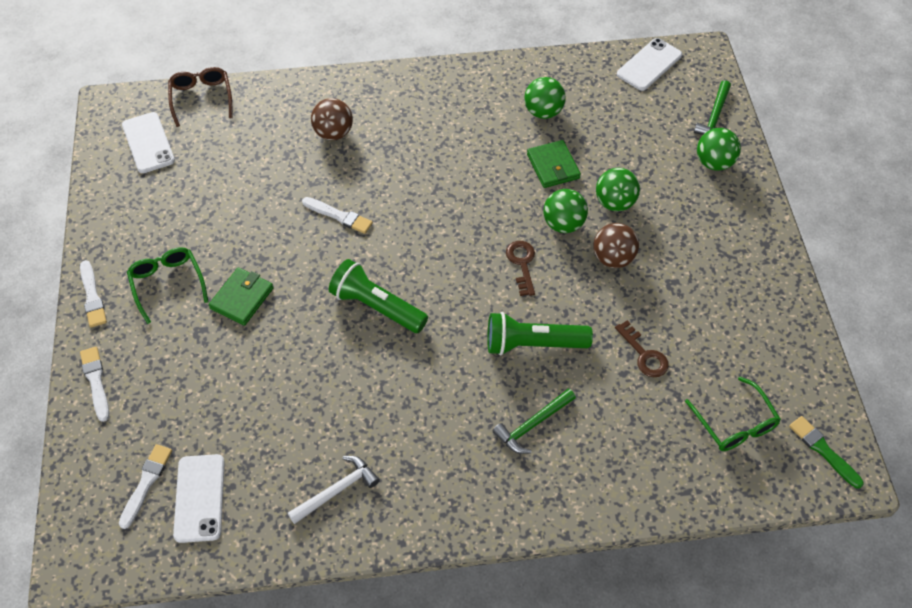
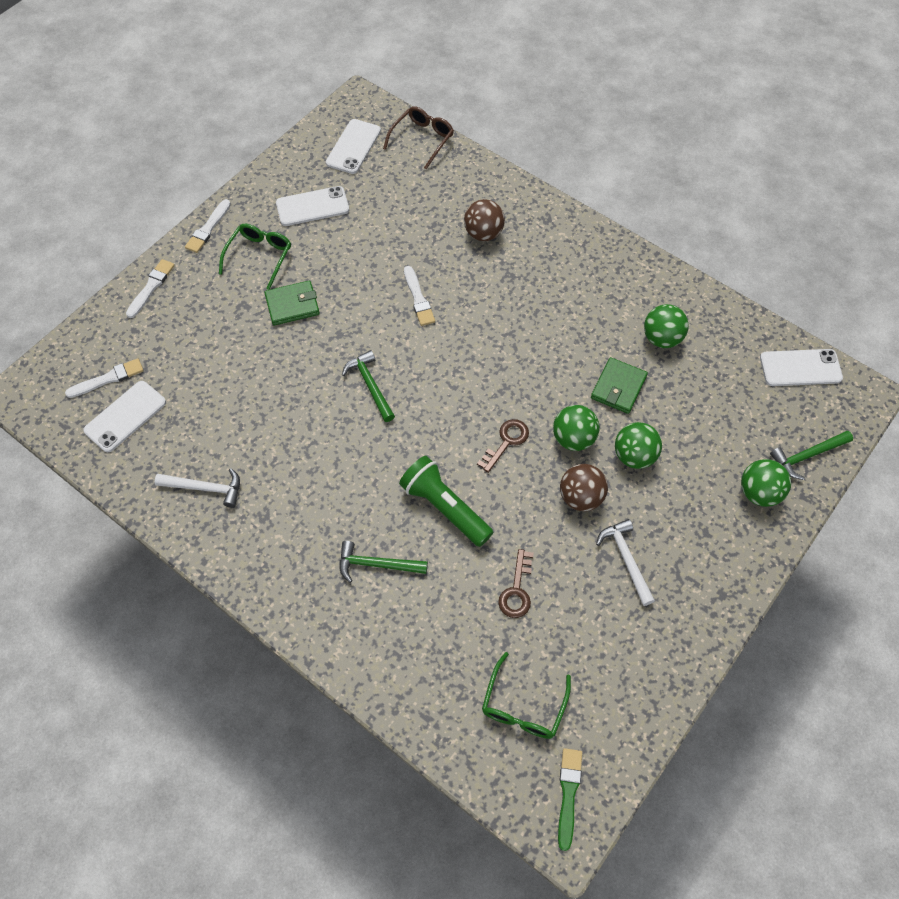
camera: 45 degrees right, 5 degrees up
(168, 212) = (312, 206): none -> white phone
(377, 306) = (370, 385): green flashlight -> green hammer
(686, 273) = (626, 559): none -> white hammer

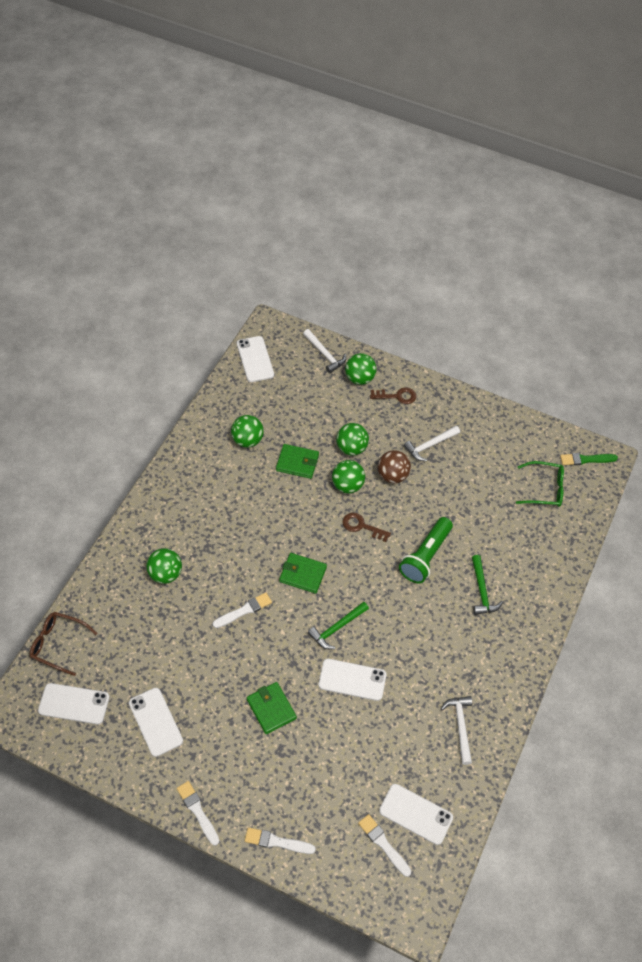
camera: 105 degrees left, 5 degrees down
(208, 228) = (197, 811): white brush -> white brush turned 135 degrees counterclockwise
(259, 257) = (223, 753): green glasses -> none
(301, 388) = (352, 679): none -> white phone
(451, 364) = (302, 574): none -> green wallet
(483, 233) = (165, 574): brown ball -> green ball
(517, 590) = (471, 503): brown key -> brown key (397, 396)
(807, 456) = (325, 354): green hammer -> white hammer

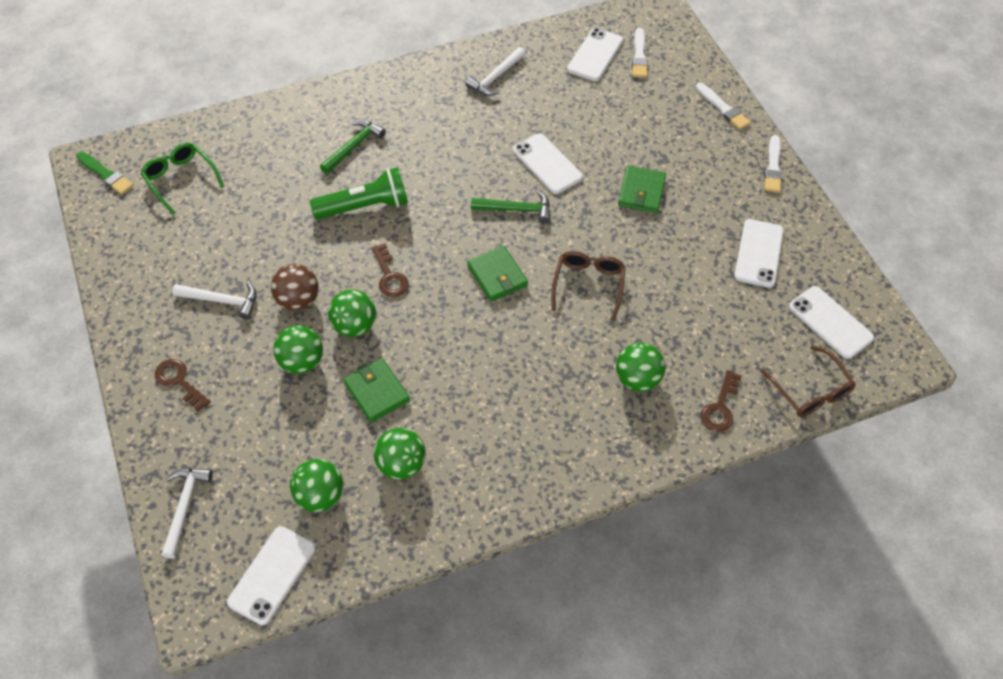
camera: 135 degrees left, 0 degrees up
(105, 593) = (720, 407): none -> brown key
(244, 610) = (588, 285): white brush -> brown glasses
(359, 378) = (188, 438): green ball -> green ball (320, 496)
(416, 814) = (595, 55): white phone -> white phone turned 45 degrees clockwise

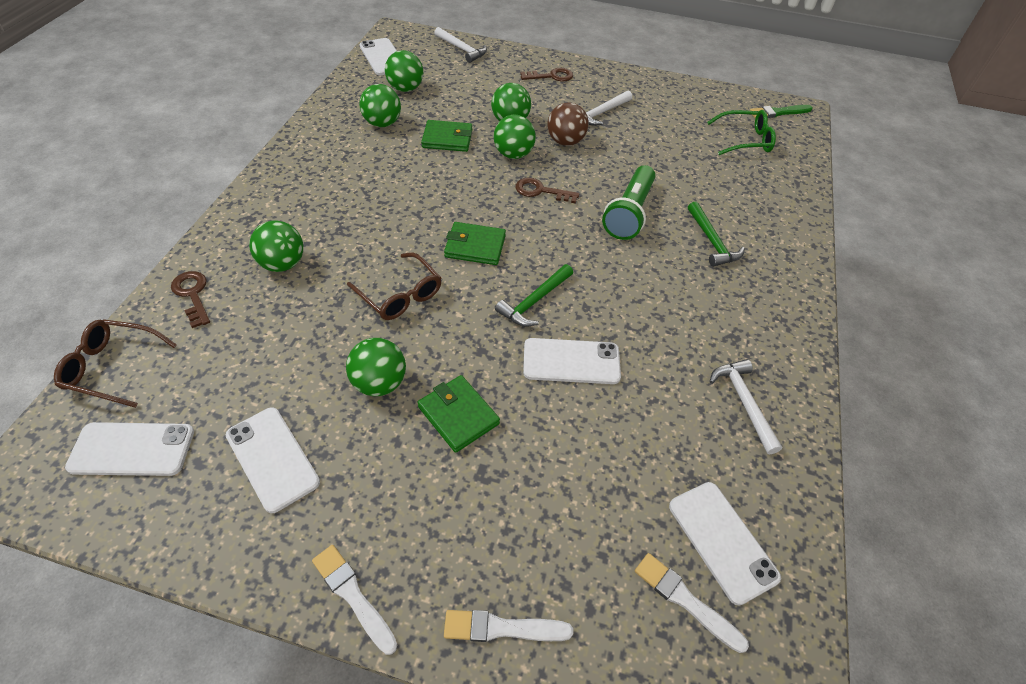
camera: 125 degrees right, 5 degrees down
(663, 243) = (379, 383): none -> green ball

